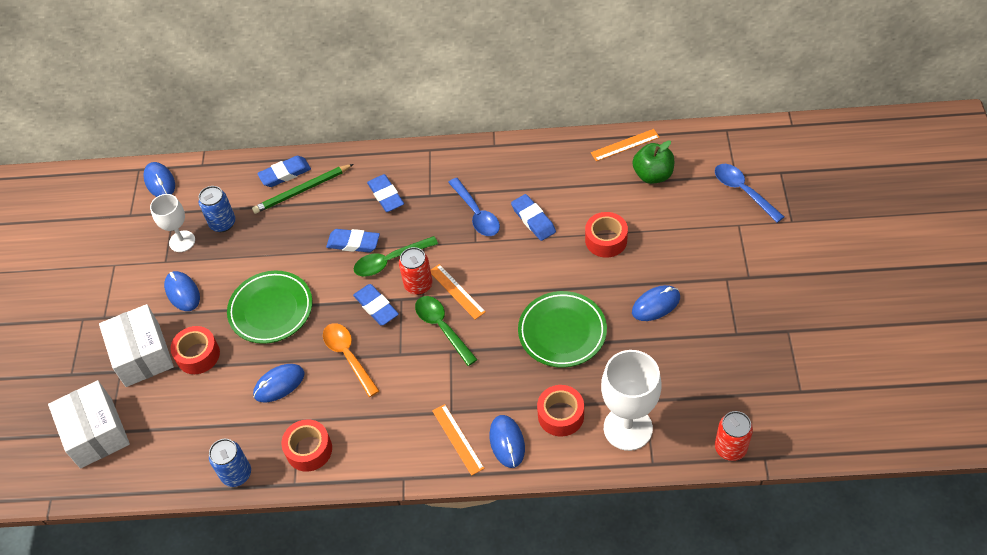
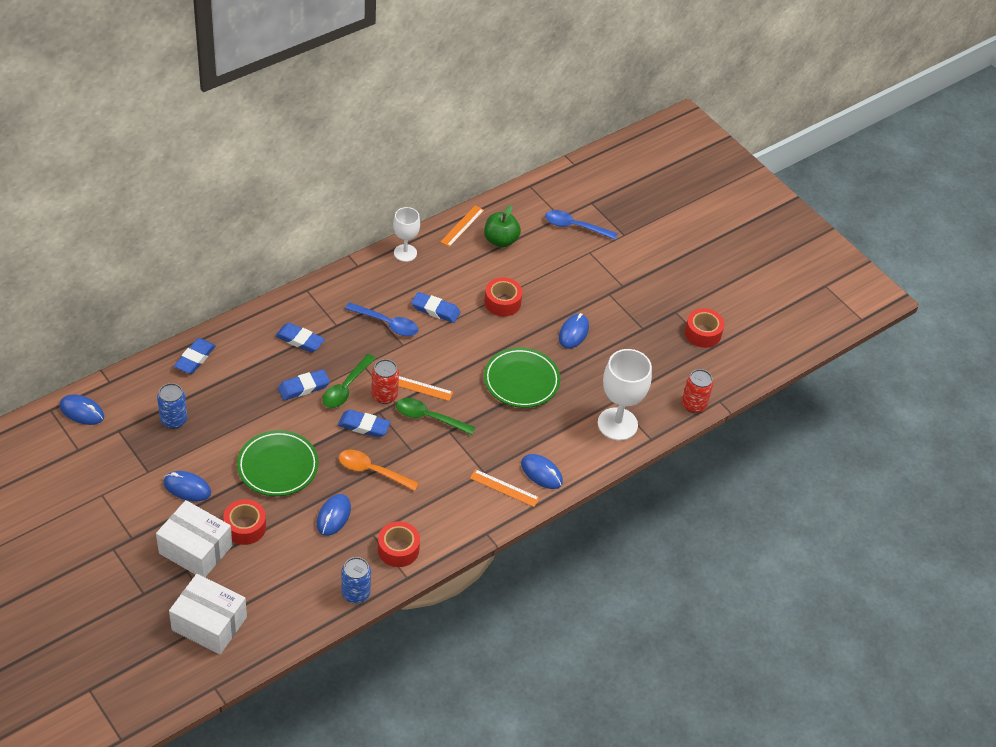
camera: 45 degrees left, 5 degrees down
(182, 241) = (149, 449): white goblet -> white goblet (405, 253)
(302, 190) = (222, 365): green pencil -> none
(561, 415) = (565, 437): red tape -> red tape (703, 333)

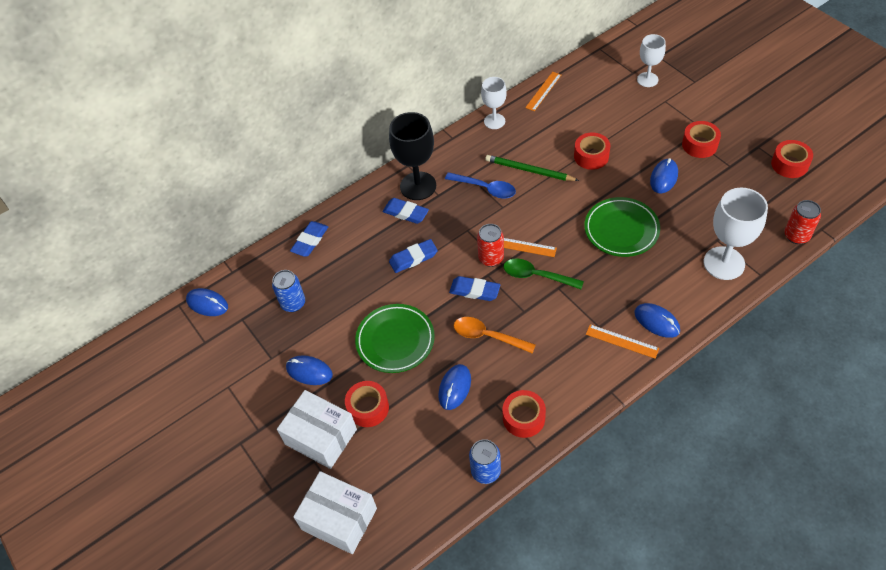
camera: 10 degrees right, 5 degrees up
(315, 313) = (418, 186): none -> black goblet
(346, 388) = (453, 254): green spoon -> none
(435, 310) = (529, 170): blue eraser -> green pencil
(500, 240) = (580, 100): green apple -> none
(575, 227) = (647, 79): blue spoon -> white goblet
(616, 303) = (699, 145): none -> red tape

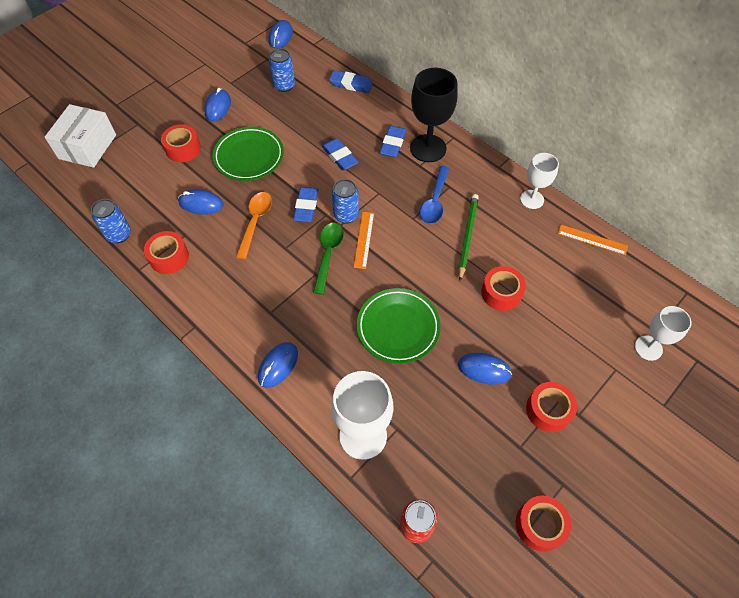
camera: 75 degrees right, 5 degrees up
(321, 437) = (158, 124): white box -> none
(491, 258) = (346, 215): red can -> blue can
(622, 341) = (253, 333): orange ruler -> none

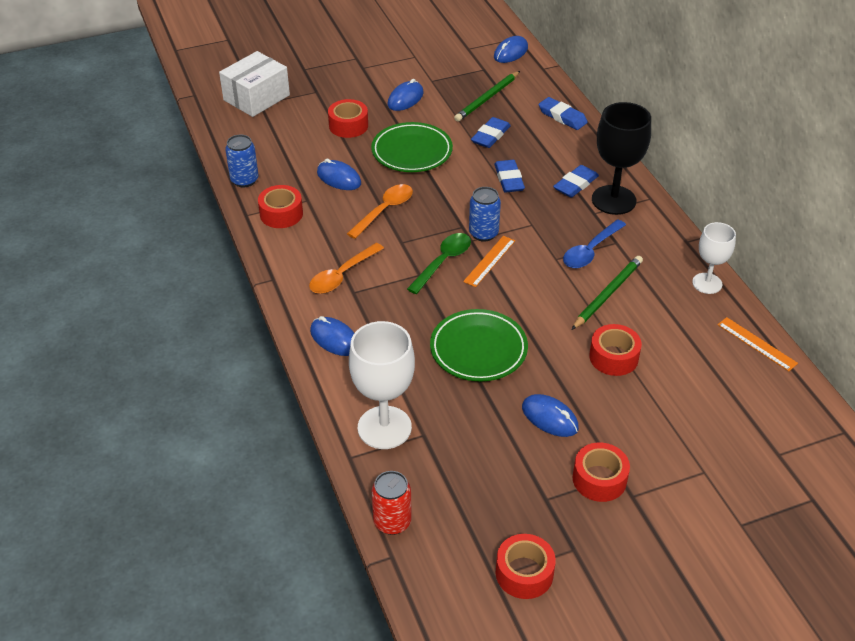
camera: 25 degrees right, 15 degrees down
(252, 299) = (342, 275): none -> orange spoon
(278, 365) = (334, 339): blue mouse -> blue mouse turned 75 degrees clockwise
(284, 85) = (487, 98): blue can -> green pencil
(306, 206) = (445, 213): blue eraser -> blue eraser (490, 136)
(648, 348) = (758, 466): white goblet -> none

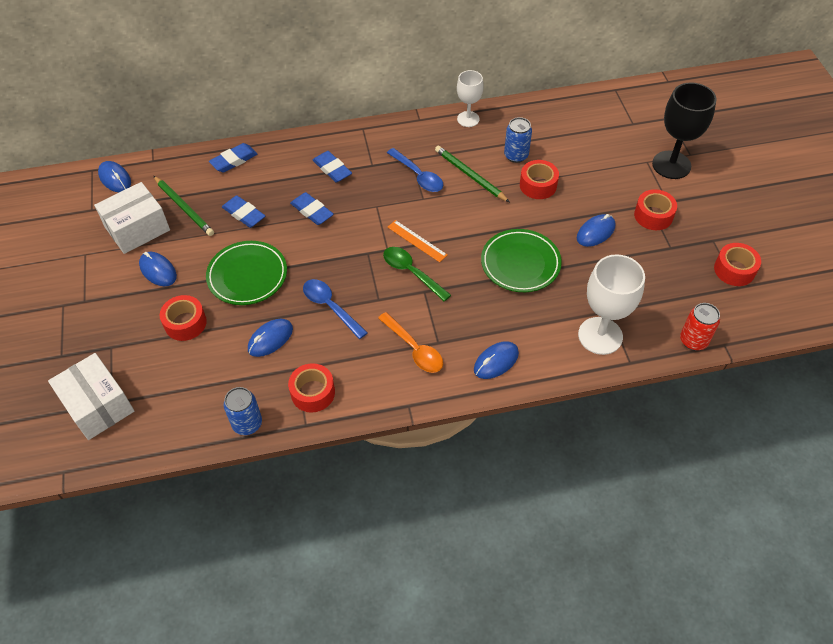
camera: 80 degrees left, 10 degrees up
(384, 210) = (330, 307): orange spoon -> blue spoon
(452, 77) = (137, 228): none -> white box
(483, 233) = (380, 239): blue can -> blue can (516, 155)
(509, 179) = (312, 211): blue eraser -> blue eraser turned 45 degrees clockwise
(613, 200) = (359, 150): black goblet -> black goblet (671, 165)
(756, 344) = (533, 109): orange ruler -> none

